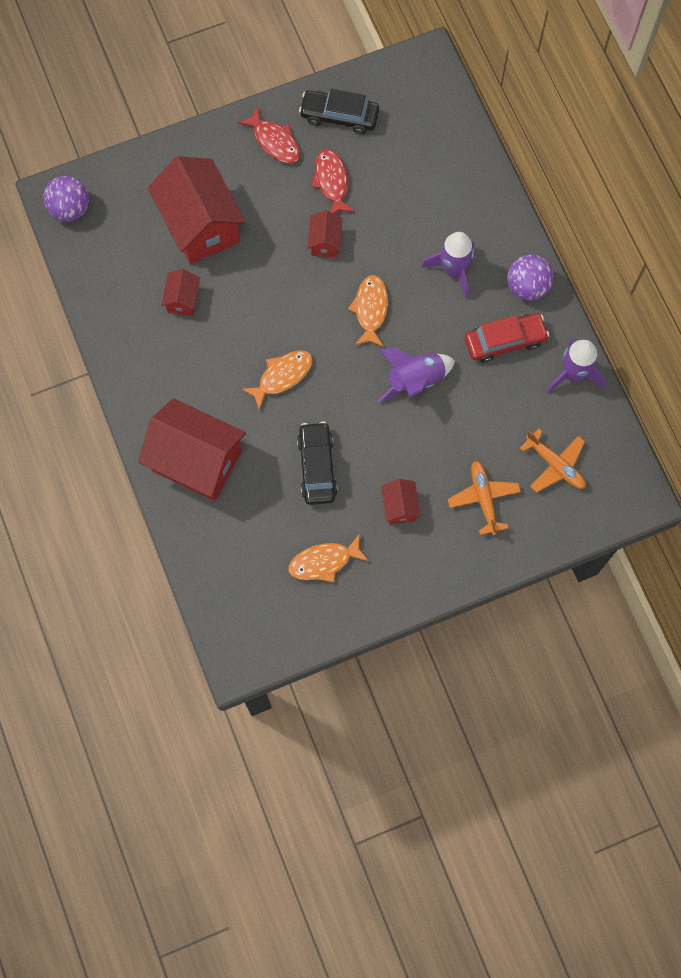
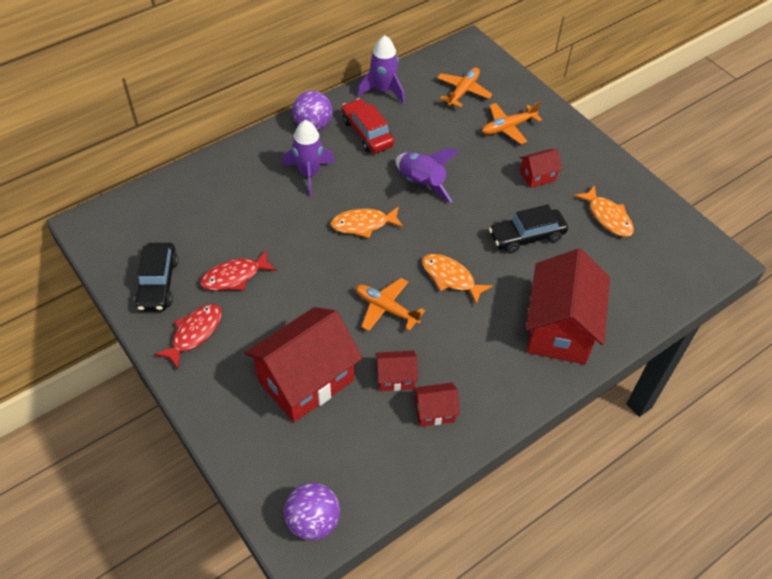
camera: 105 degrees left, 20 degrees down
(260, 308) = (386, 308): none -> orange plane
(325, 242) = (302, 270): red house -> red house (434, 411)

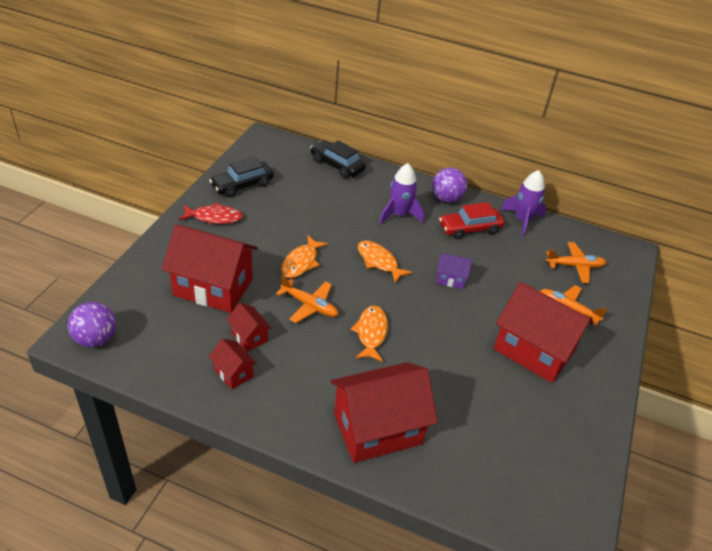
camera: 55 degrees right, 10 degrees down
(234, 277) = (275, 216): red fish -> none
(367, 133) = (470, 228): red car -> red car turned 135 degrees counterclockwise
(386, 308) = (310, 305): orange plane -> orange plane turned 120 degrees clockwise
(421, 183) = (450, 278): purple rocket -> purple house
(526, 236) = (459, 367): black car -> black car (337, 165)
(537, 176) = (533, 350): red house -> red house, size x2.18
(607, 217) = (537, 420): orange fish -> orange fish (301, 262)

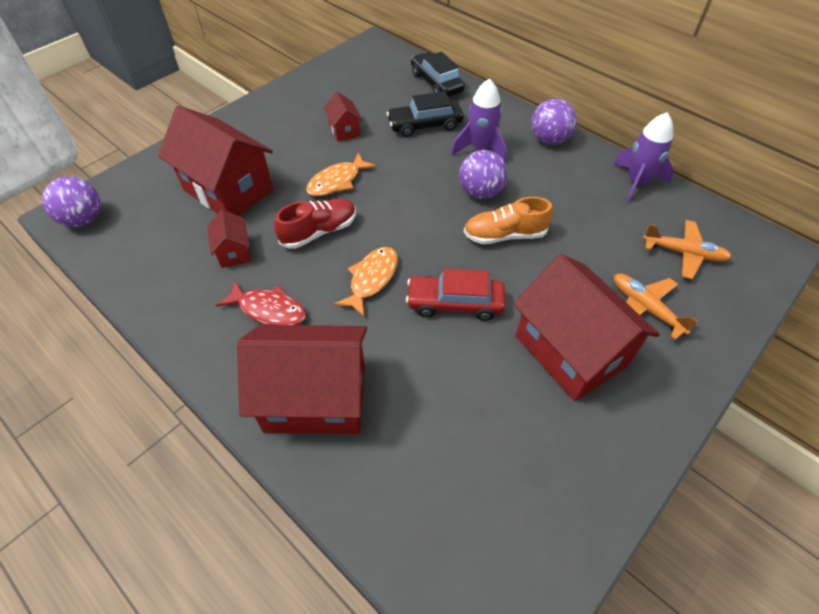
camera: 25 degrees right, 10 degrees up
(214, 217) = (273, 117): red fish -> red fish (269, 310)
(233, 373) = (194, 288): red house -> red house (344, 130)
(242, 185) = (321, 88): black car -> black car (425, 125)
(310, 305) = (319, 231): orange plane -> red shoe
(379, 261) = (426, 198): orange fish -> none
(417, 249) = (480, 192): none -> purple ball
(450, 278) = (504, 235): purple house -> orange shoe
(470, 228) = (560, 180): red car -> red car (455, 303)

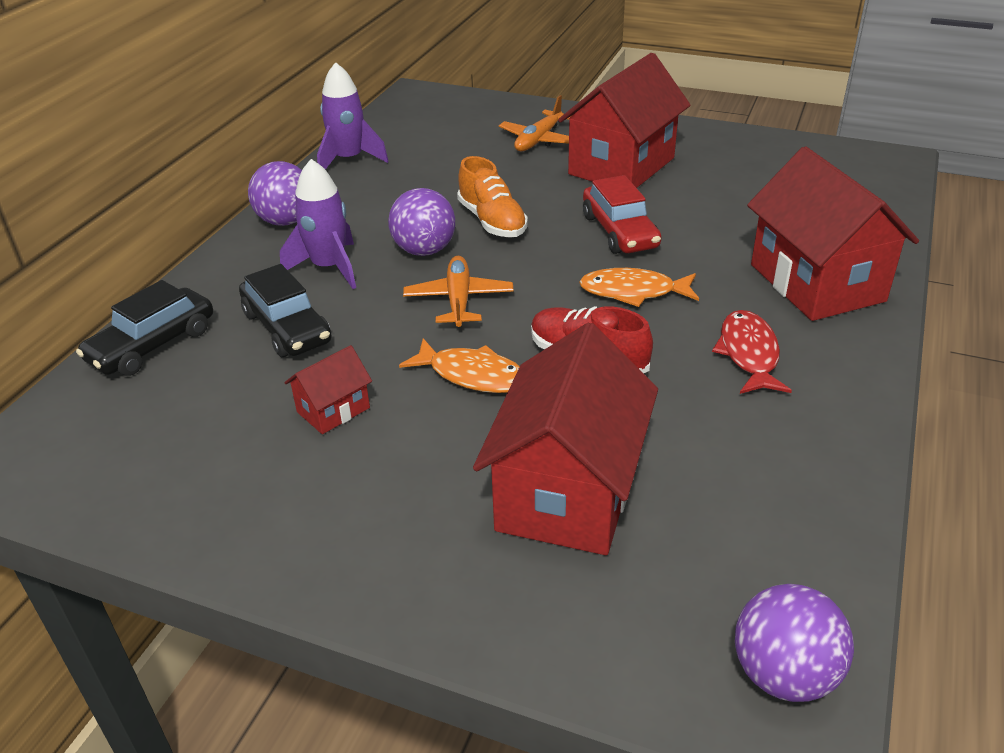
camera: 110 degrees left, 15 degrees down
(234, 252) = (688, 425): red house -> none
(684, 253) = (450, 129): orange plane -> orange plane (458, 300)

